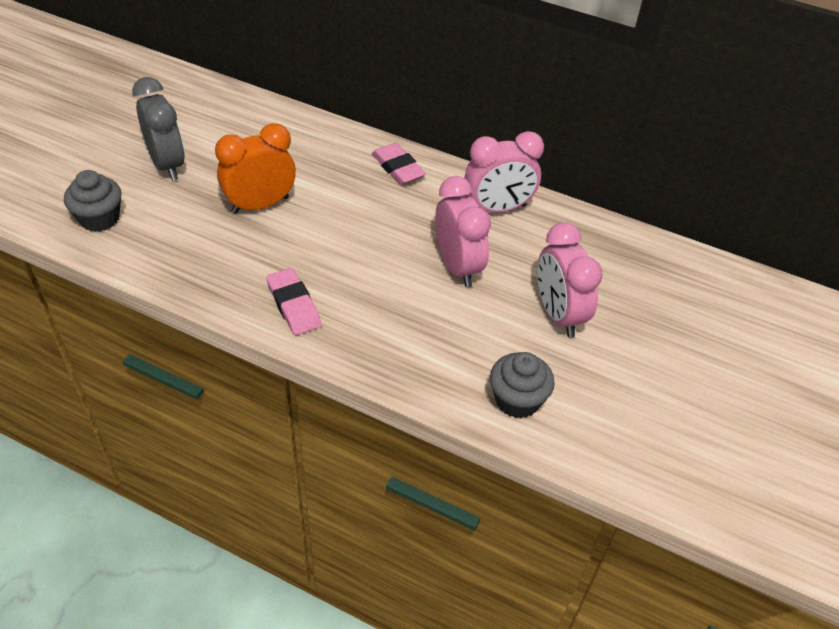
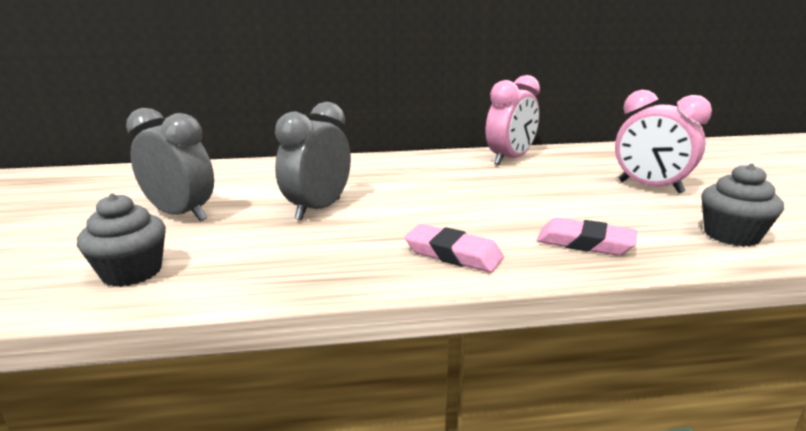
camera: 30 degrees left, 25 degrees down
(260, 205) = (318, 209): orange clock -> grey clock
(398, 168) = (406, 162): pink eraser -> pink eraser (584, 243)
(457, 267) = (540, 189): pink clock -> none

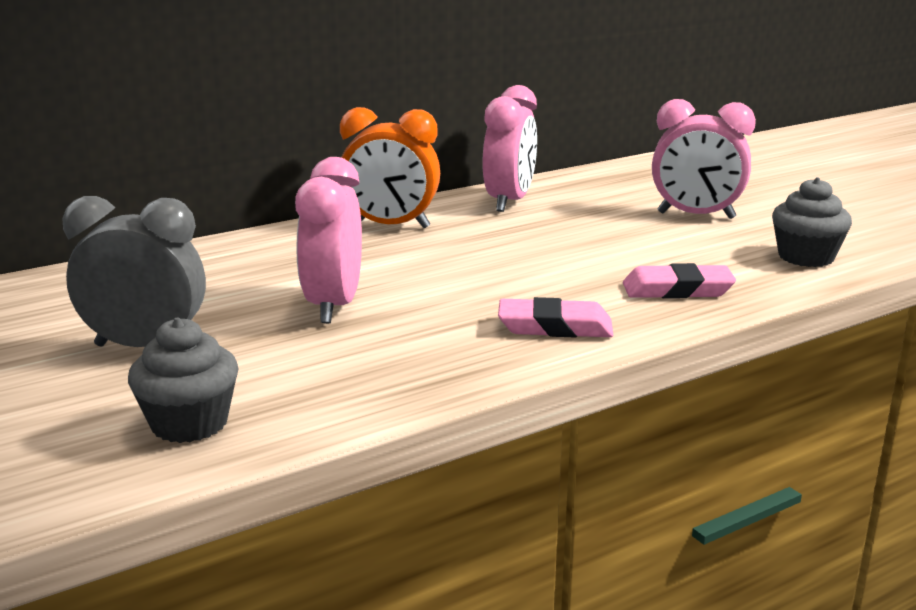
camera: 25 degrees left, 0 degrees up
(318, 209) = (333, 306): grey clock -> pink clock
(414, 164) = (391, 226): none -> orange clock

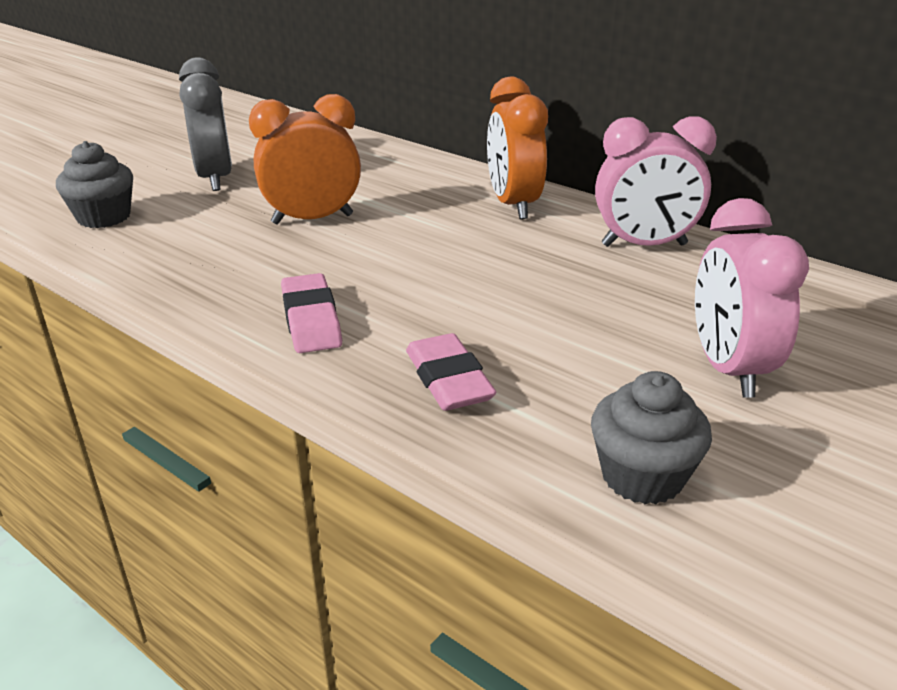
camera: 70 degrees right, 10 degrees up
(333, 306) = (312, 219): pink clock -> orange clock

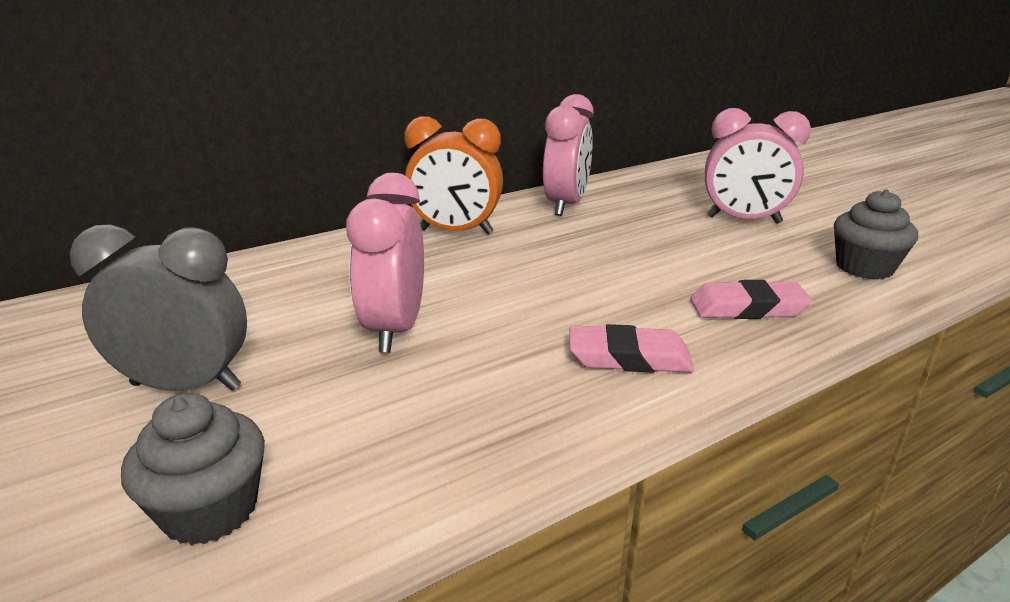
camera: 70 degrees left, 5 degrees down
(312, 219) = (395, 329): orange clock -> pink clock

